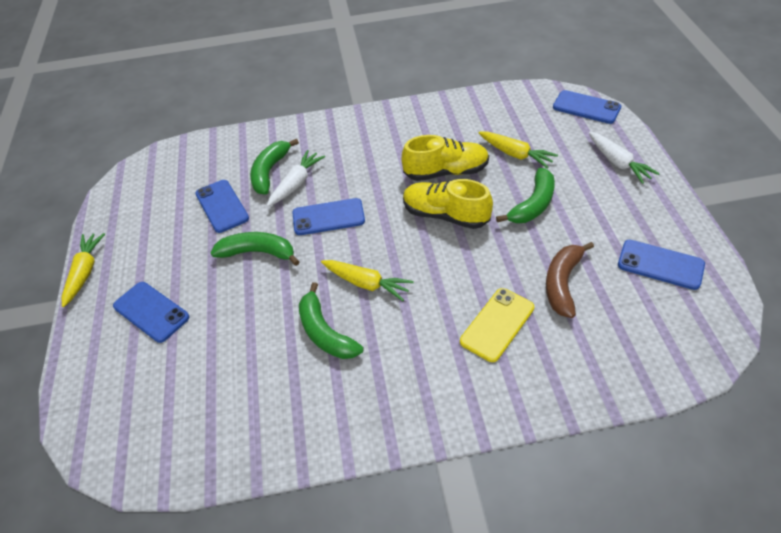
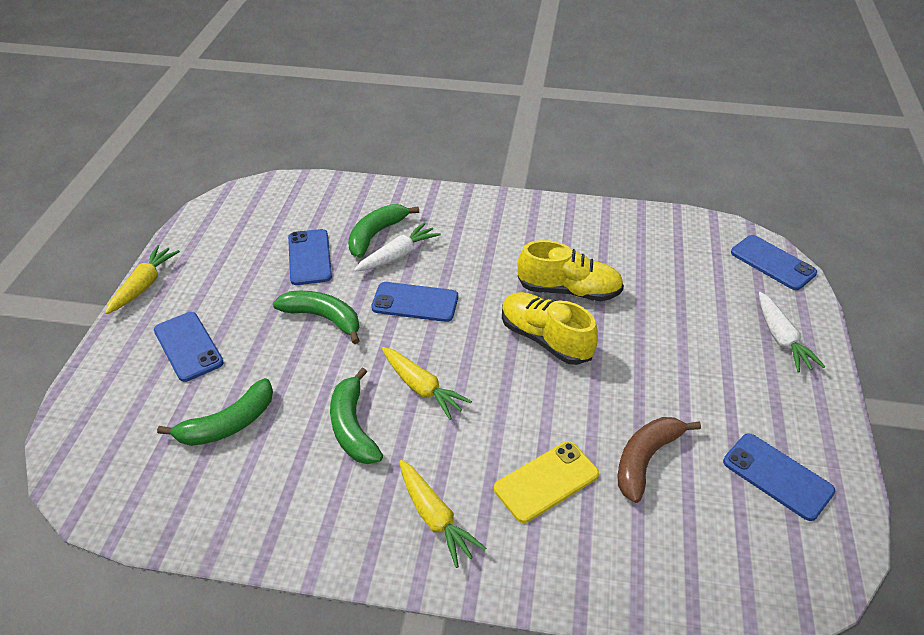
camera: 15 degrees right, 5 degrees down
(515, 154) = (660, 294): yellow carrot -> yellow carrot (435, 518)
(533, 204) = (653, 358): green banana -> green banana (228, 424)

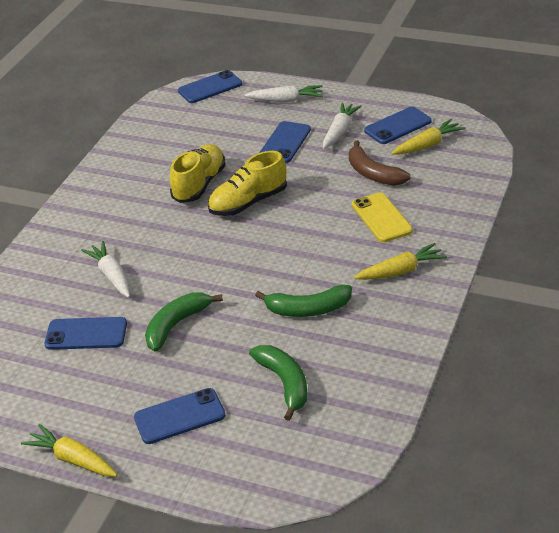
camera: 75 degrees left, 5 degrees down
(376, 235) = (74, 288): green banana -> none
(415, 302) = (178, 268): blue phone -> blue phone (285, 143)
(422, 388) = (279, 270): yellow carrot -> yellow carrot (428, 145)
(733, 408) = (340, 131): none -> white carrot

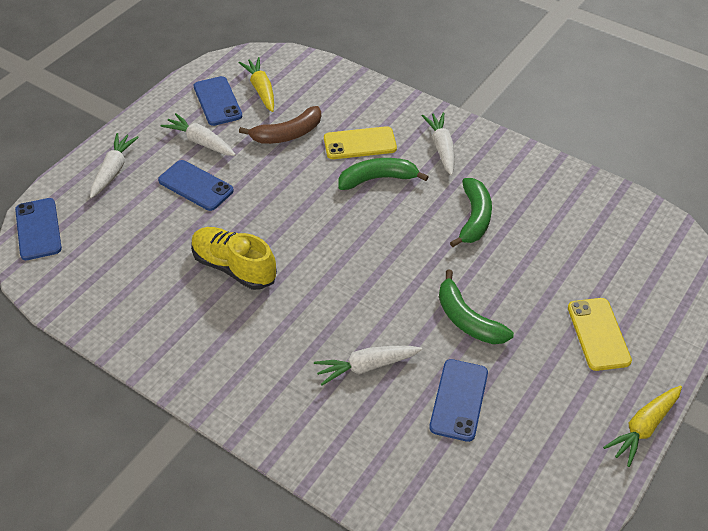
camera: 80 degrees left, 10 degrees up
(179, 416) = (598, 334): blue phone -> yellow phone
(248, 203) = (289, 232): yellow shoe -> none
(285, 383) = (569, 252): green banana -> green banana (378, 179)
(401, 271) = (441, 148): yellow carrot -> white carrot

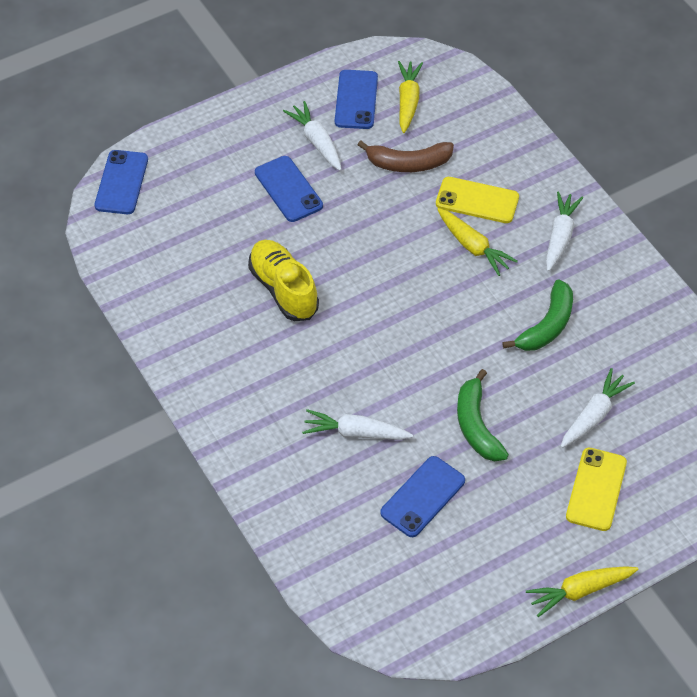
camera: 25 degrees right, 5 degrees up
(113, 170) = (217, 143): white carrot -> white carrot (594, 415)
(378, 179) = (473, 247): green banana -> yellow carrot

